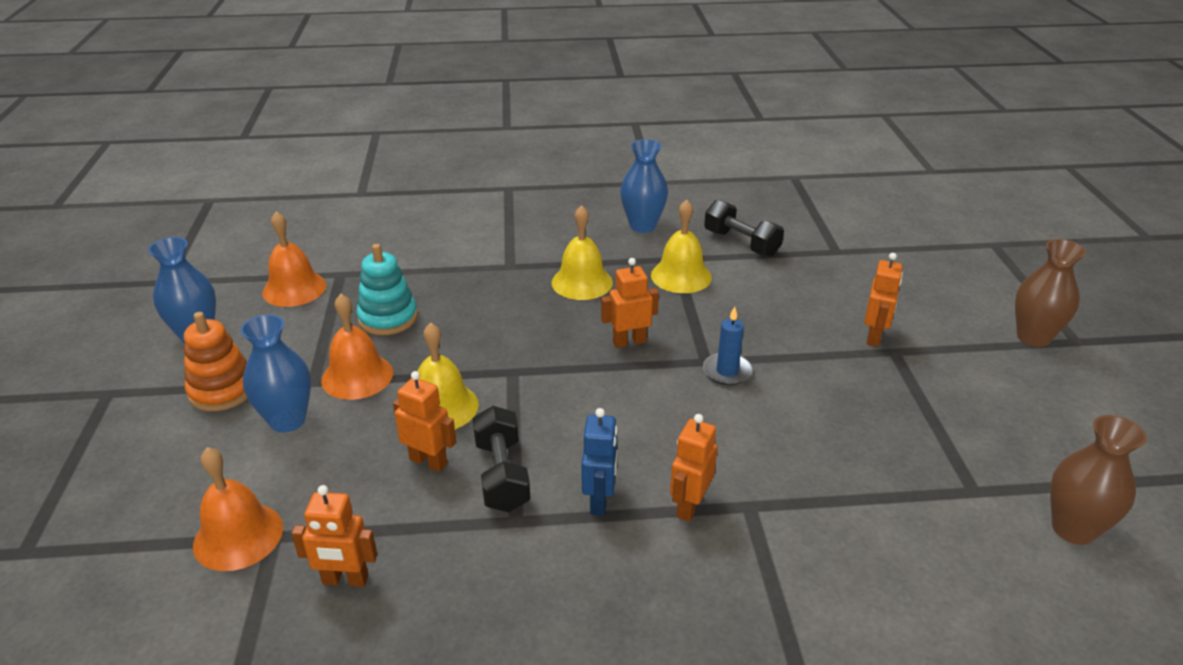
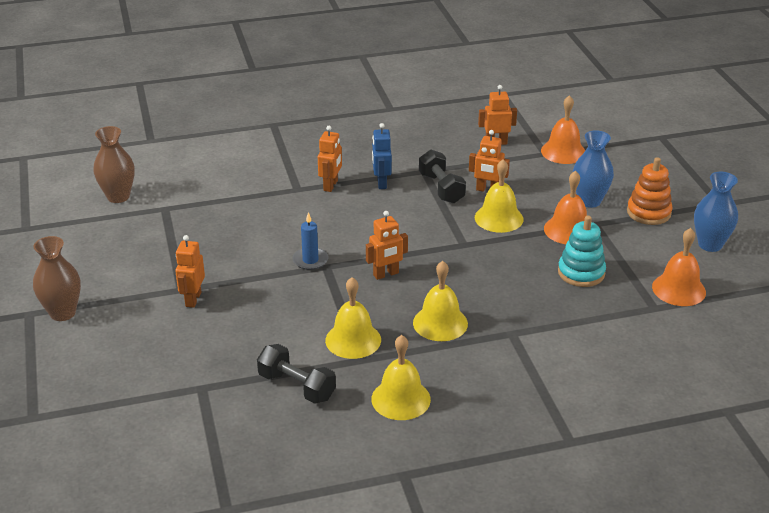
camera: 170 degrees right, 0 degrees up
(642, 226) = (401, 399): blue vase -> yellow bell

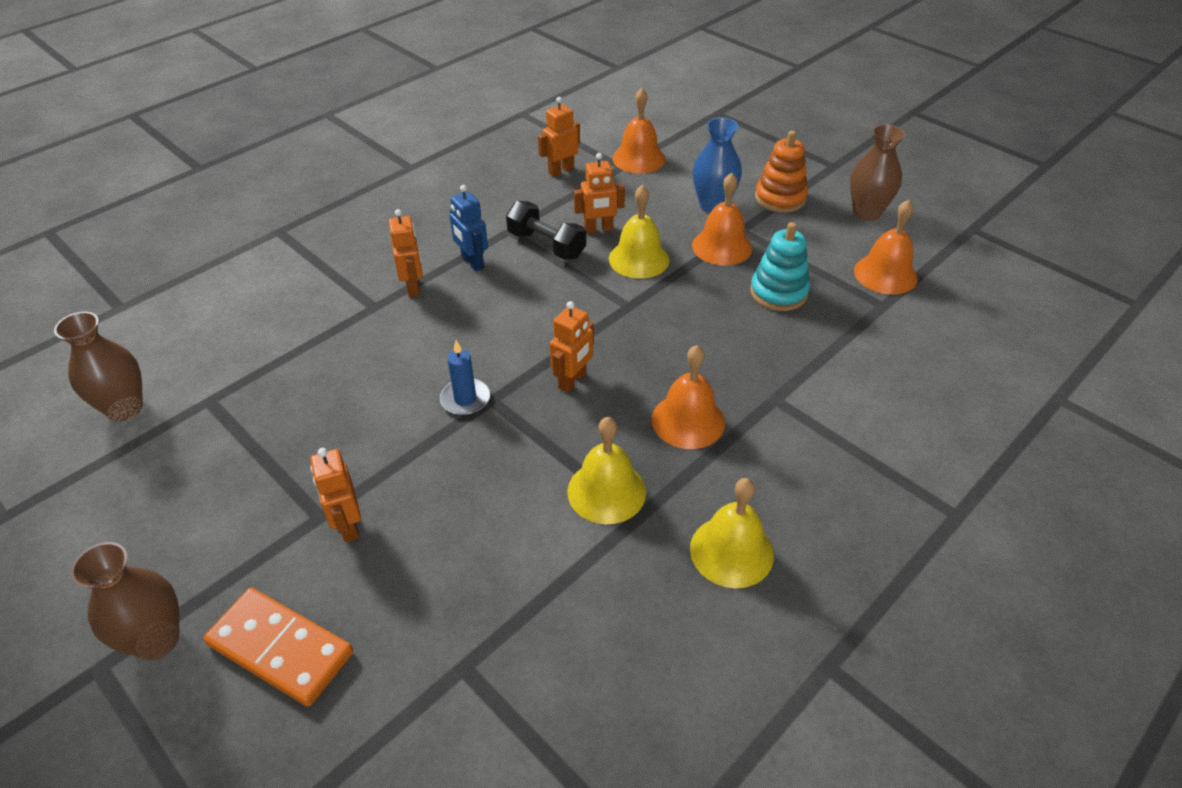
camera: 30 degrees left, 10 degrees up
(118, 341) = (281, 648): none -> orange domino
(297, 386) = (591, 598): black dumbbell -> none
(440, 323) = (688, 420): yellow bell -> orange bell
(710, 244) = (866, 213): blue vase -> brown vase

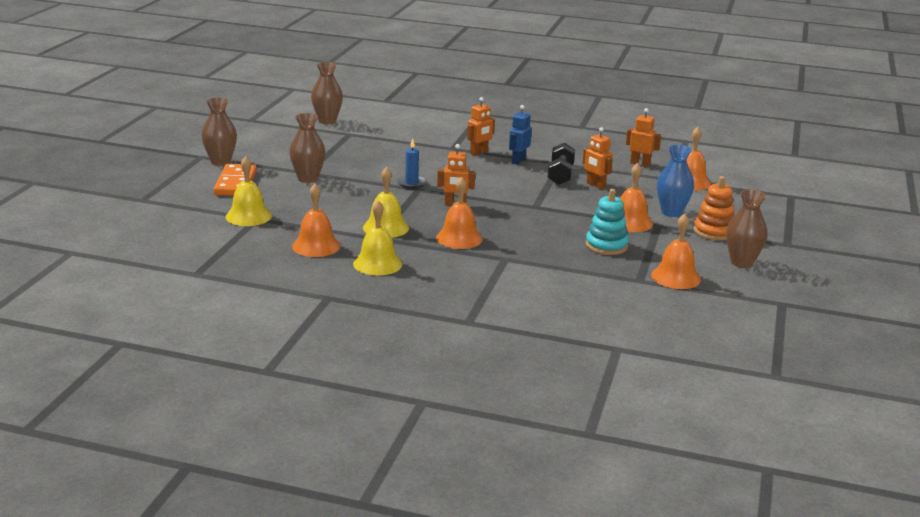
camera: 60 degrees right, 20 degrees down
(348, 526) = (308, 179): orange robot -> brown vase
(627, 613) = (316, 246): none -> orange bell
(639, 259) = (583, 201): yellow bell -> yellow bell (248, 216)

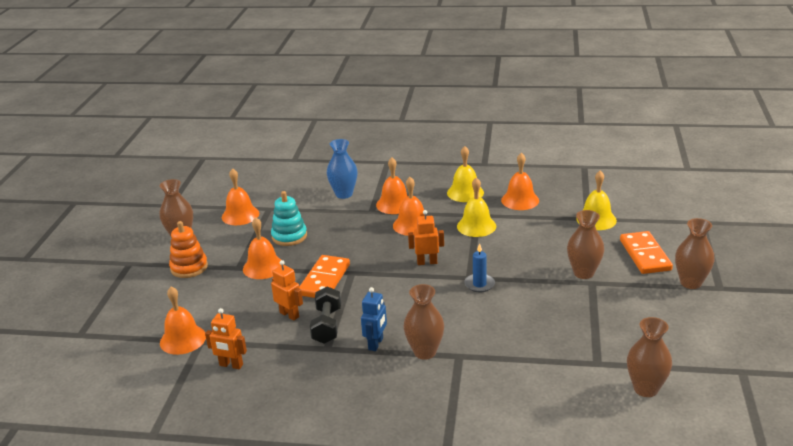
camera: 175 degrees right, 5 degrees up
(473, 263) = (394, 204): none -> orange bell
(479, 153) = (425, 352): orange robot -> brown vase
(563, 204) = (324, 280): none -> orange domino
(671, 212) = (220, 286): blue vase -> blue vase (344, 194)

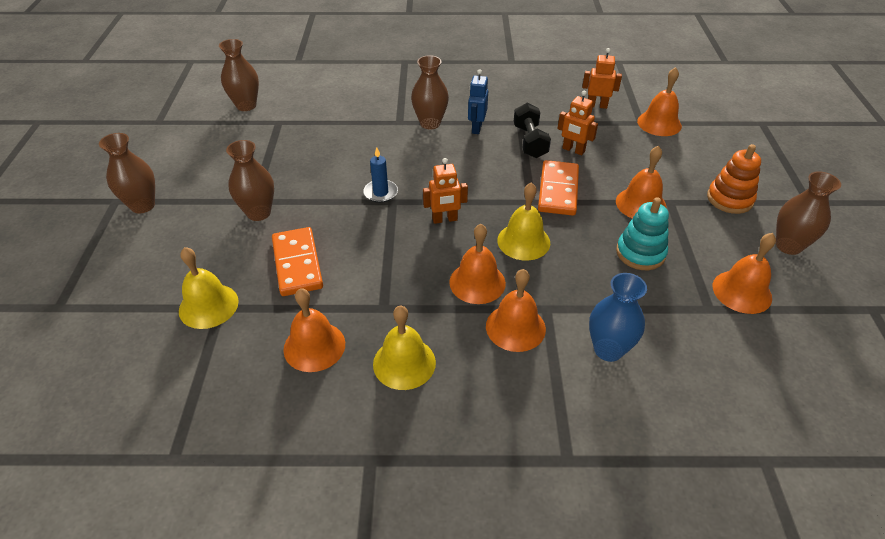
camera: 170 degrees right, 15 degrees up
(476, 226) = (385, 284): yellow bell -> yellow bell (523, 241)
(645, 255) = (173, 242): orange domino -> orange domino (297, 264)

